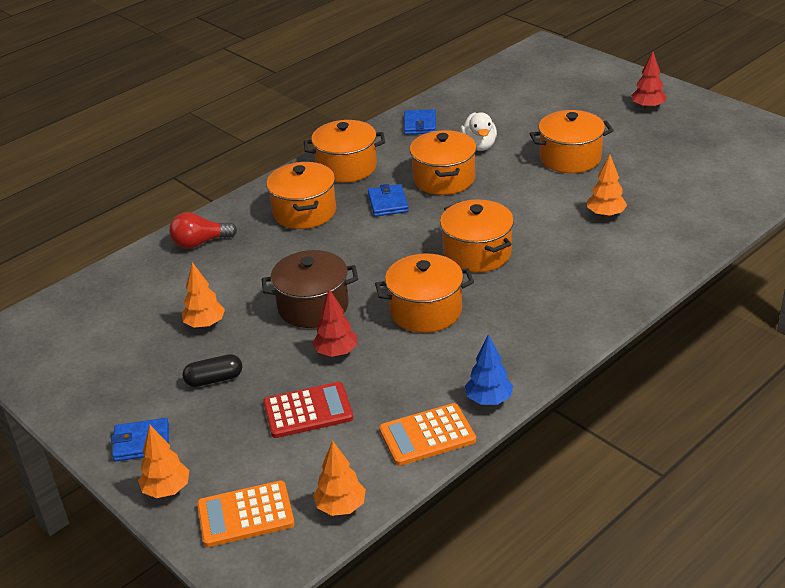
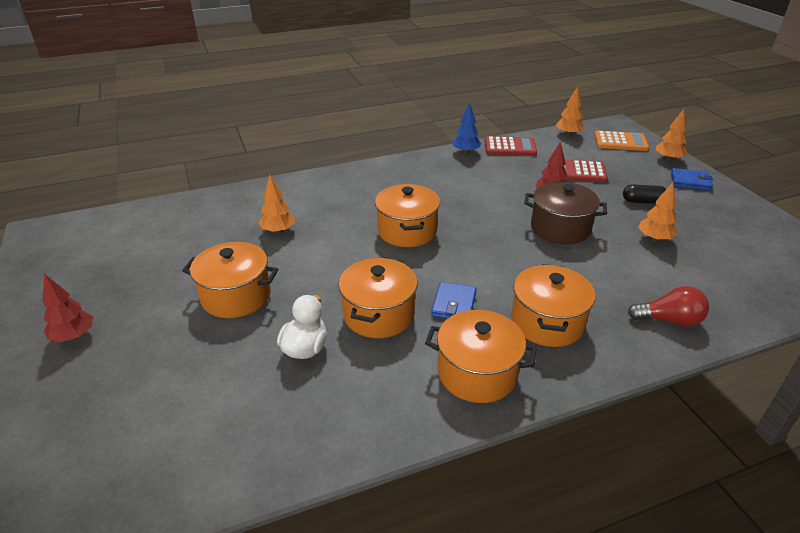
camera: 160 degrees left, 0 degrees up
(420, 124) = (343, 419): blue wallet -> none
(425, 311) = (474, 203): orange pot -> none
(427, 435) = (510, 147): orange calculator -> red calculator

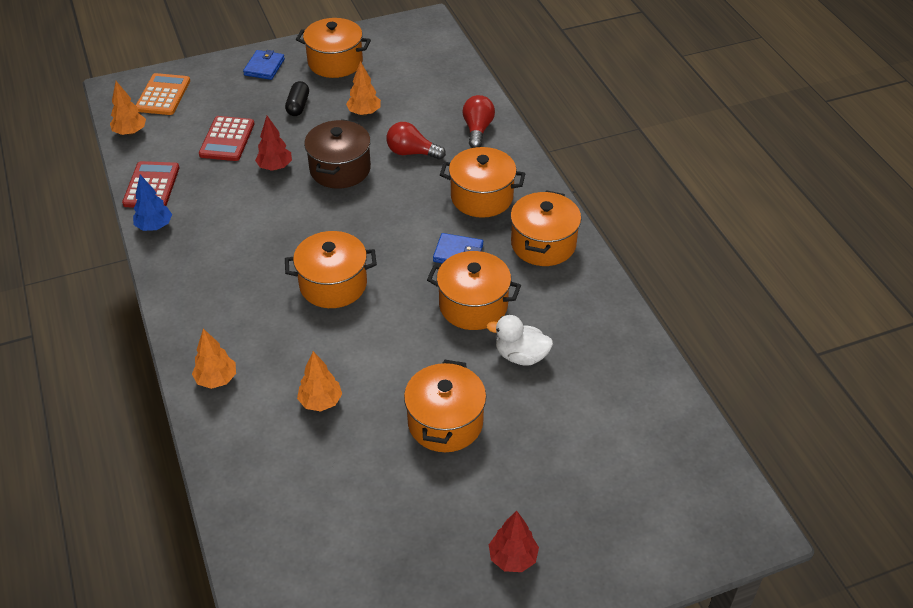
camera: 90 degrees left, 10 degrees up
(604, 271) = (412, 153): none -> red light bulb
(668, 159) = (213, 70): orange tree -> orange tree (216, 379)
(727, 218) = (335, 62): none -> orange pot

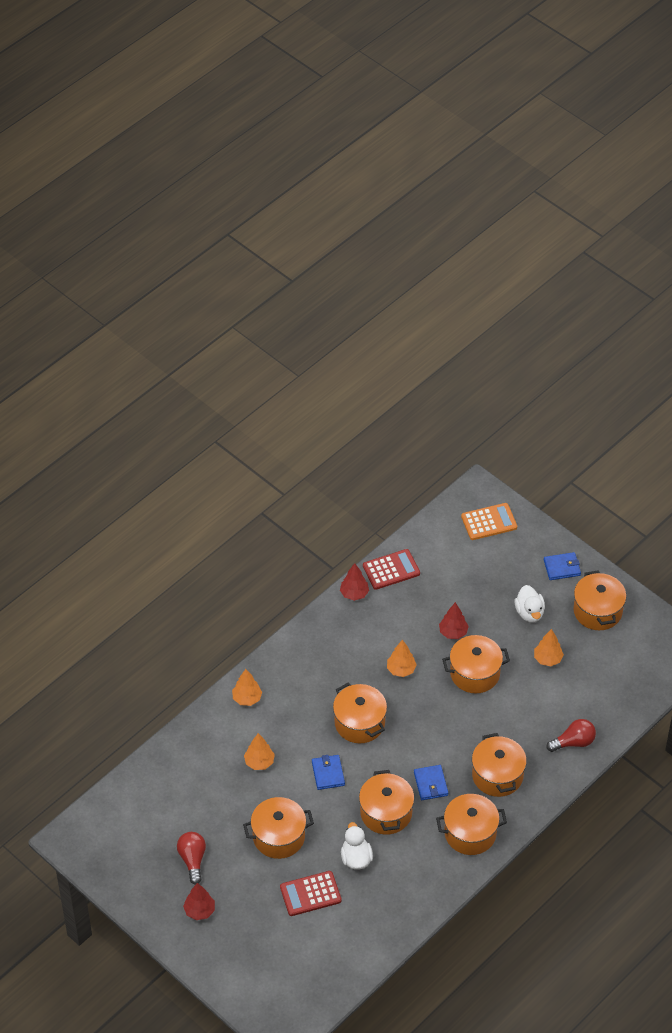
camera: 65 degrees right, 5 degrees up
(130, 132) = (437, 526): orange tree -> orange tree (401, 670)
(154, 226) = (354, 594): blue tree -> red tree
(227, 139) = (465, 588): red calculator -> red calculator (310, 894)
(298, 106) = (529, 613): black capsule -> white duck
(340, 169) = (475, 673): brown pot -> orange pot
(383, 339) = (328, 773): none -> blue wallet
(412, 153) = (520, 710): red light bulb -> red light bulb (192, 860)

